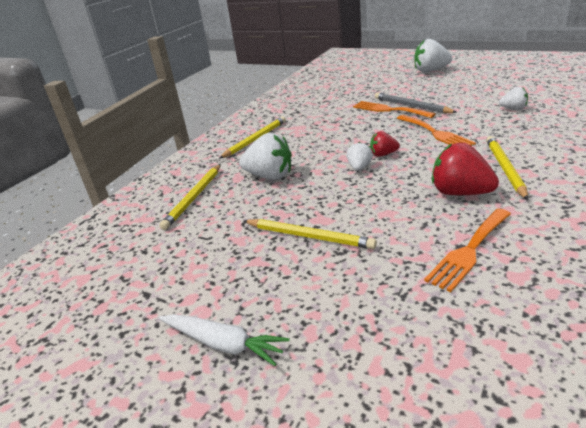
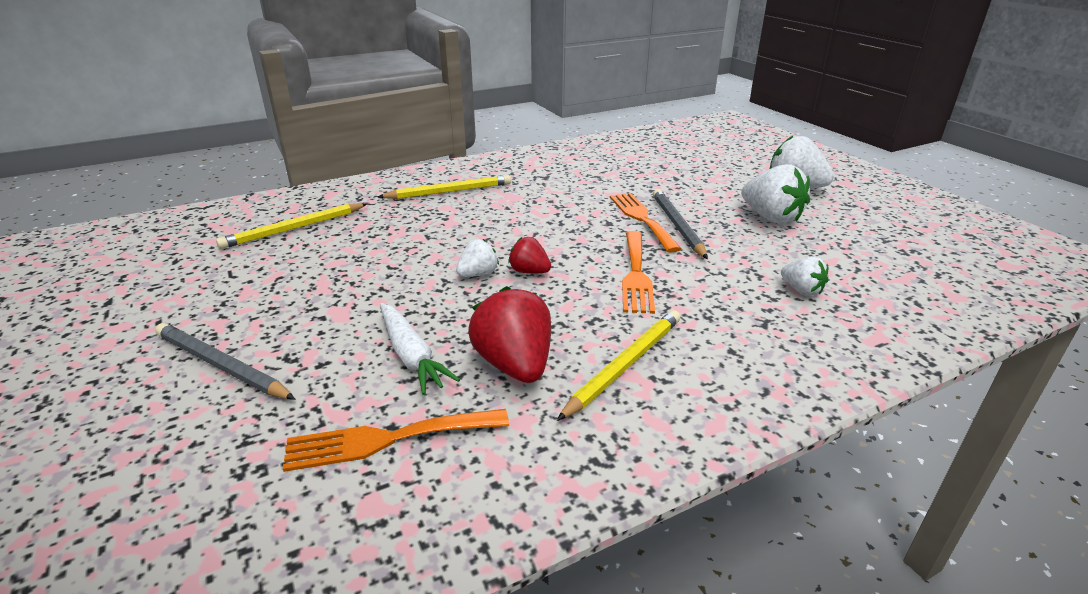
camera: 30 degrees right, 0 degrees up
(223, 344) = (61, 384): white carrot -> white carrot (411, 356)
(270, 176) = (387, 239): white strawberry -> white strawberry (771, 218)
(308, 236) = (296, 324): yellow pencil -> none
(309, 276) = (222, 365): none -> grey pencil

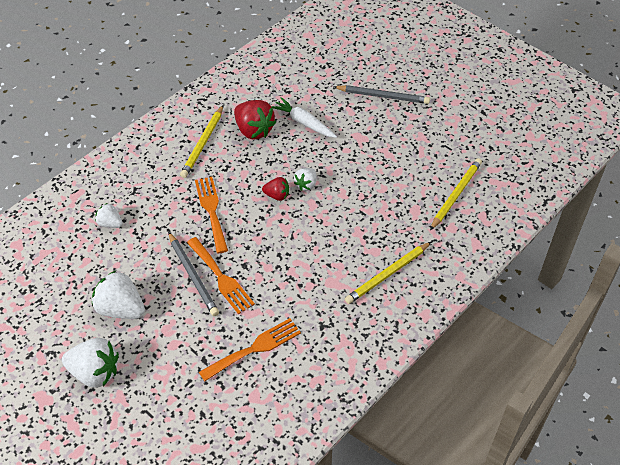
camera: 160 degrees right, 20 degrees up
(387, 439) = (286, 86): orange fork -> orange fork (254, 348)

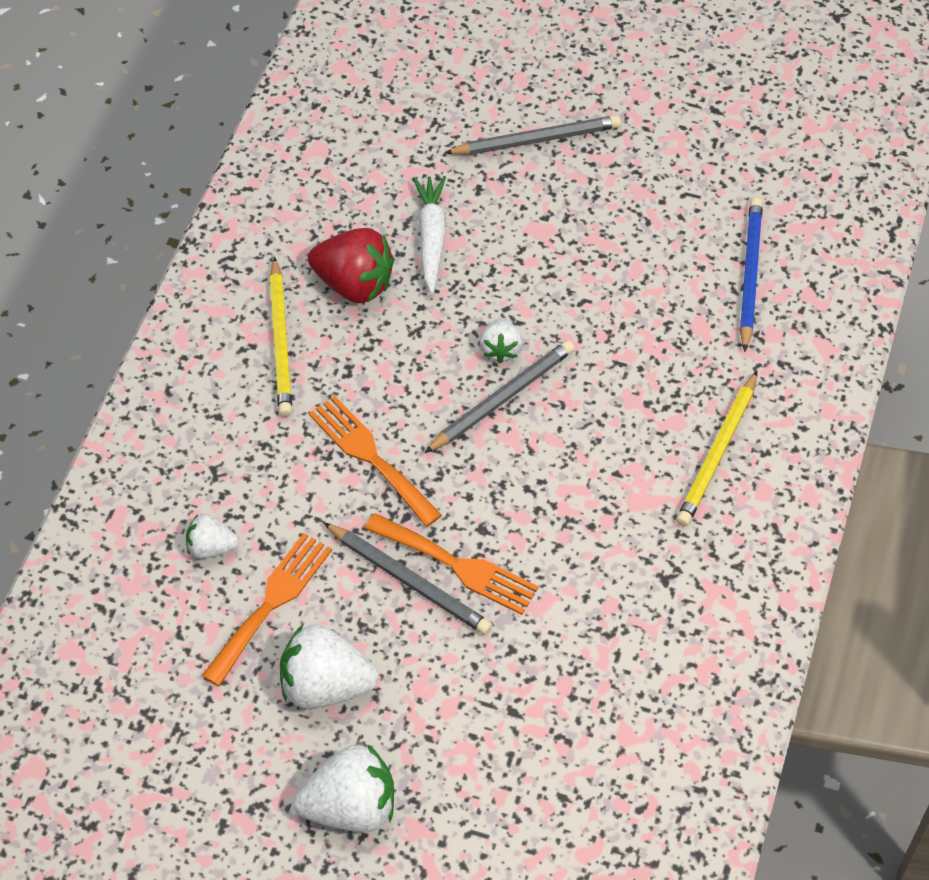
camera: 25 degrees left, 5 degrees up
(254, 348) = (581, 659): orange fork -> orange fork (271, 603)
(277, 195) = (464, 387): red strawberry -> none
(292, 208) = (502, 399): none -> grey pencil
(304, 122) = (431, 238): white carrot -> white carrot turned 75 degrees clockwise
(456, 195) = (750, 275): yellow pencil -> blue pencil

